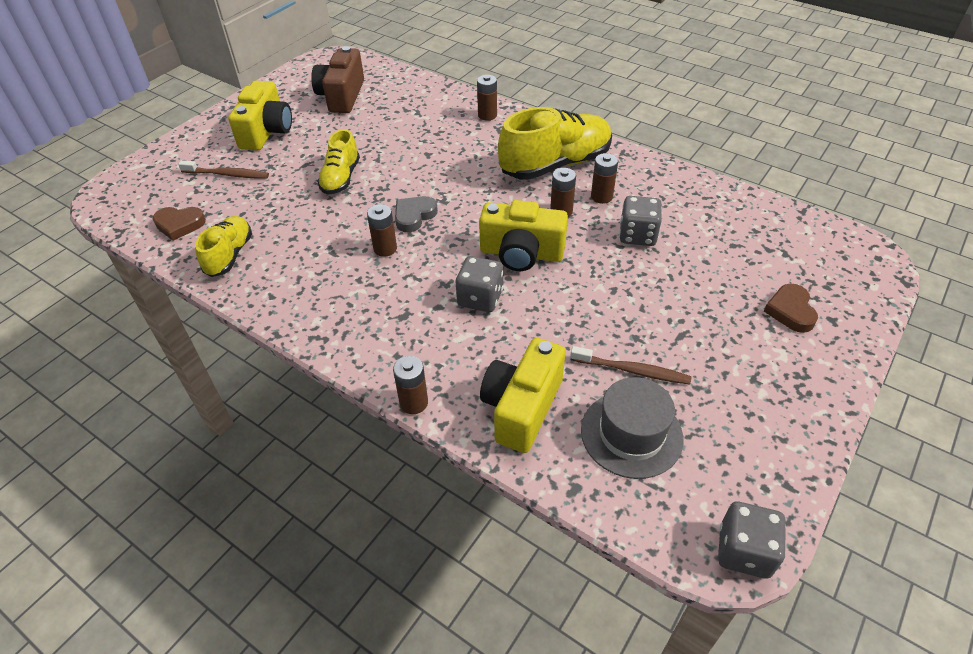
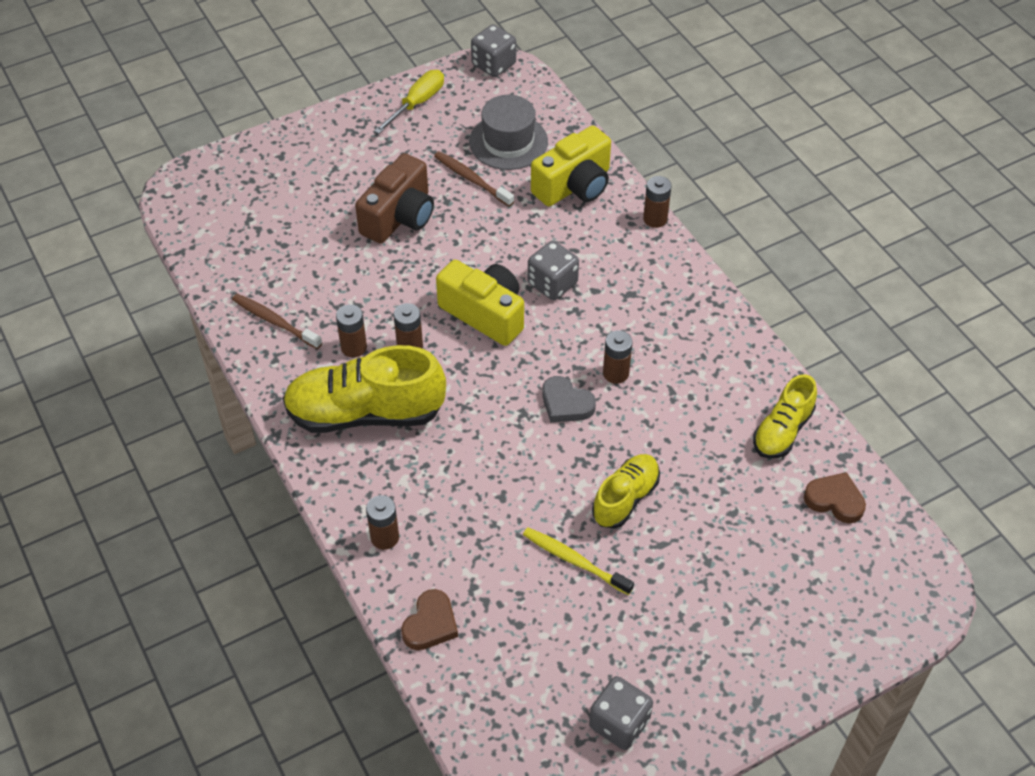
camera: 155 degrees left, 5 degrees up
(227, 174) = (766, 567): brown toothbrush -> brown toothbrush (275, 321)
(266, 132) = (697, 638): yellow camera -> none
(342, 96) = (563, 678): brown camera -> brown camera (399, 217)
(360, 140) = (574, 561): none -> yellow toothbrush
(414, 216) = (566, 404): grey heart -> grey heart turned 60 degrees clockwise
(637, 235) = (360, 289): grey dice -> grey dice (619, 723)
(774, 442) = (417, 103): none -> yellow screwdriver
(790, 311) = (304, 173): brown heart -> brown heart (430, 624)

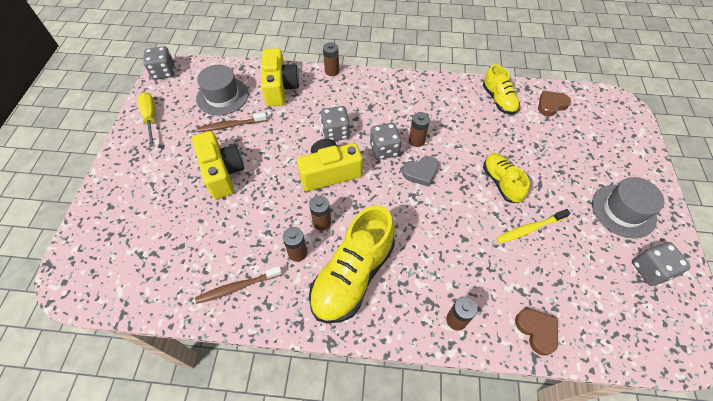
camera: 55 degrees left, 5 degrees up
(399, 217) = (222, 173): brown camera -> yellow camera
(569, 347) = (384, 149): none -> grey dice
(699, 661) = (623, 211): none -> grey hat

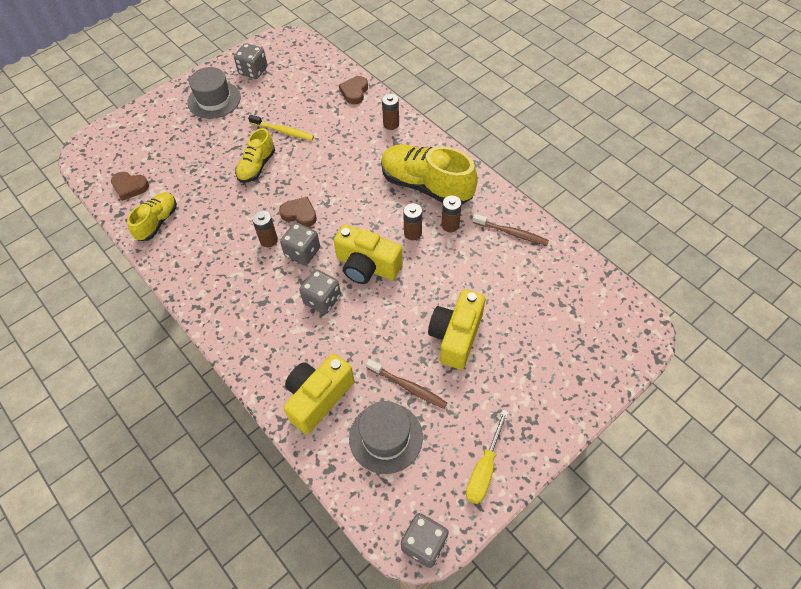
camera: 135 degrees left, 0 degrees up
(332, 71) = (246, 376): brown battery -> none
(353, 275) = (426, 186): yellow shoe -> yellow shoe turned 135 degrees counterclockwise
(421, 172) = (299, 214): grey heart -> brown heart

